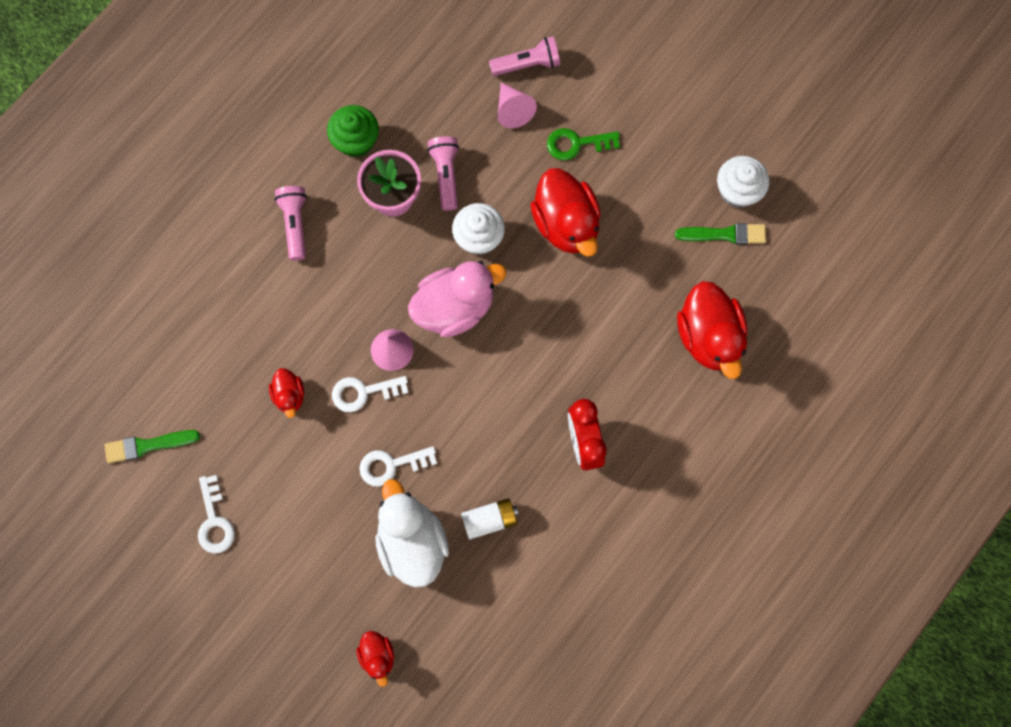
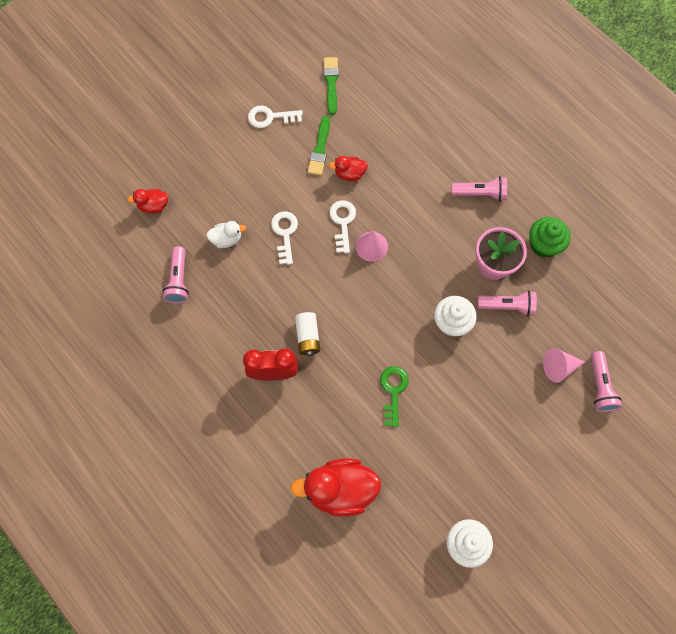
camera: 100 degrees right, 5 degrees down
(412, 541) = (227, 239): white duck -> white duck, size x0.51
(455, 307) = (397, 296): pink duck -> none
(482, 593) = (178, 280): none -> pink flashlight
(489, 519) = (230, 294): white battery -> white battery (308, 337)
(566, 224) = (454, 392): red duck -> none
(577, 144) = (524, 413): green key -> green key (393, 391)
(725, 234) = (427, 523): green brush -> green brush (320, 149)

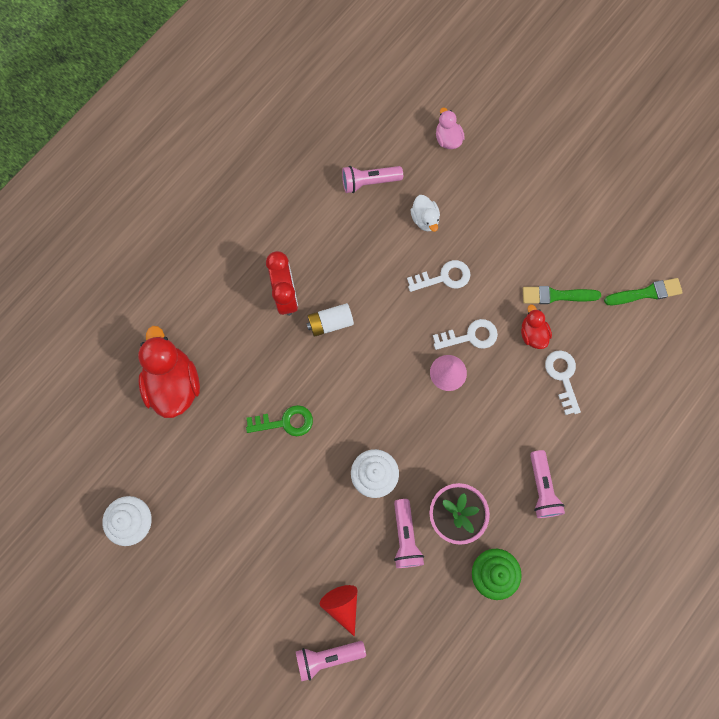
camera: 80 degrees right, 5 degrees up
(154, 206) = (448, 139): red duck -> pink duck
(270, 117) = (583, 235): white key -> white key (563, 377)
(559, 367) = (342, 605): pink cone -> red cone

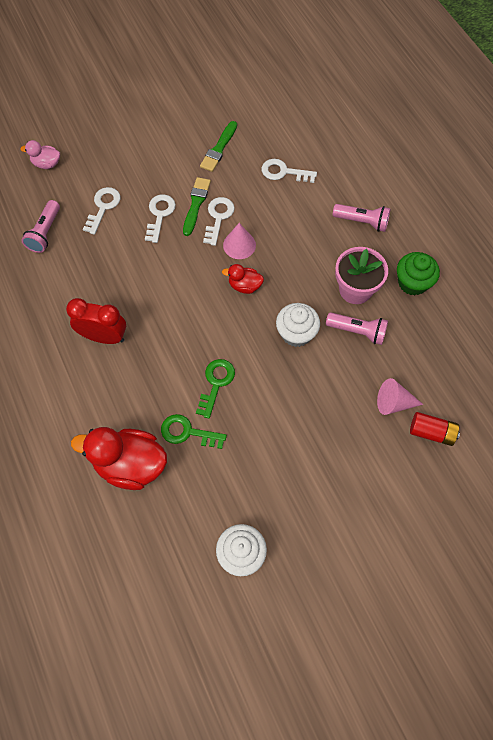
camera: 65 degrees left, 10 degrees down
(225, 419) = (188, 432): none -> green key
(327, 656) = (431, 432): pink flashlight -> red battery
(330, 323) = (149, 312): white battery -> none
(342, 605) = (393, 402): red cone -> pink cone
(425, 219) = (103, 207): white duck -> white key
(532, 334) = (240, 176): red duck -> red duck (244, 286)
(646, 293) = (248, 96): green brush -> green brush (196, 204)

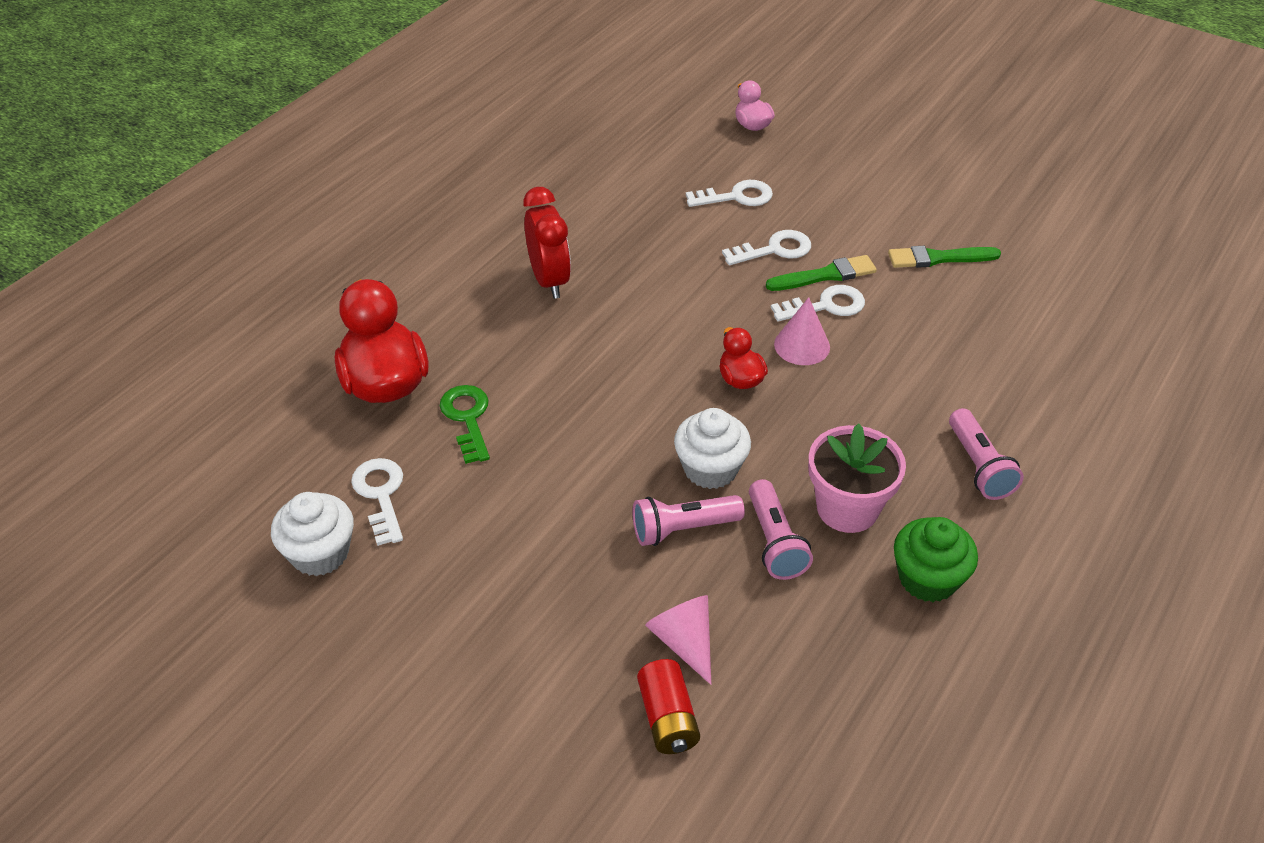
camera: 60 degrees right, 20 degrees down
(45, 233) = (653, 167): pink flashlight -> pink flashlight (682, 529)
(216, 383) = (561, 415): green key -> none
(284, 172) = (973, 340): white key -> white key (381, 495)

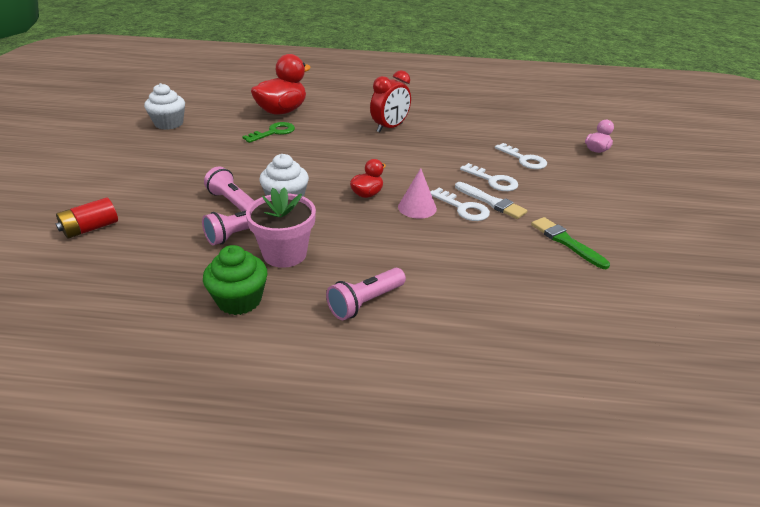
camera: 60 degrees right, 10 degrees down
(381, 495) = (211, 127): white key -> none
(684, 641) = (148, 221): pink cone -> none
(825, 275) = (491, 202): green brush -> white brush

